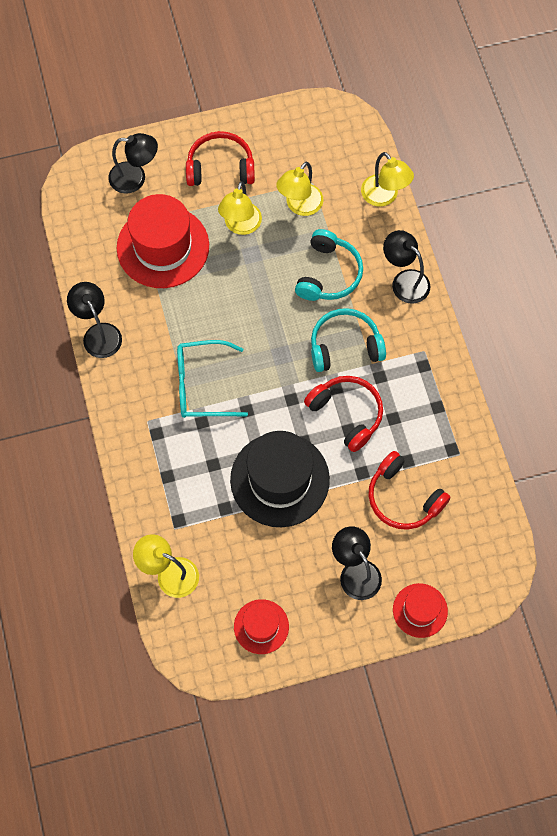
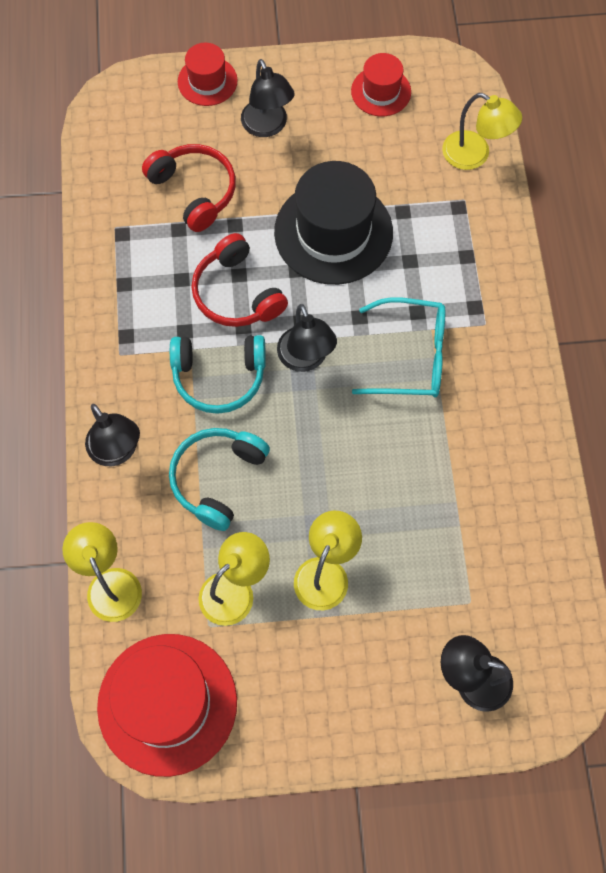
camera: 170 degrees left, 0 degrees up
(98, 333) = (540, 446): black lamp -> black lamp (305, 359)
(163, 247) = (441, 558): red hat -> red hat (167, 704)
(220, 167) = (340, 675): red headphones -> none

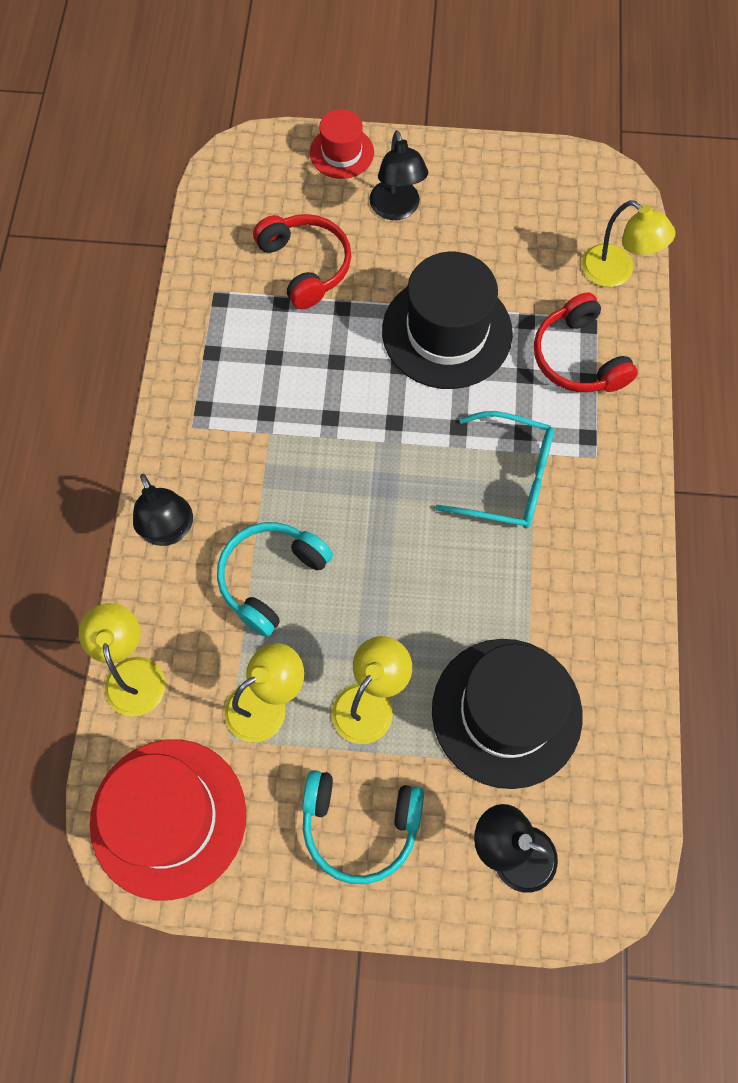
camera: 10 degrees right, 0 degrees up
(219, 377) = (294, 468): turquoise headphones -> turquoise headphones (360, 825)
(236, 293) = (330, 381): red headphones -> red headphones (578, 358)
(305, 359) = (391, 464): black lamp -> none
(381, 91) = (526, 190): red hat -> none
(446, 560) = (506, 712): none -> black hat

